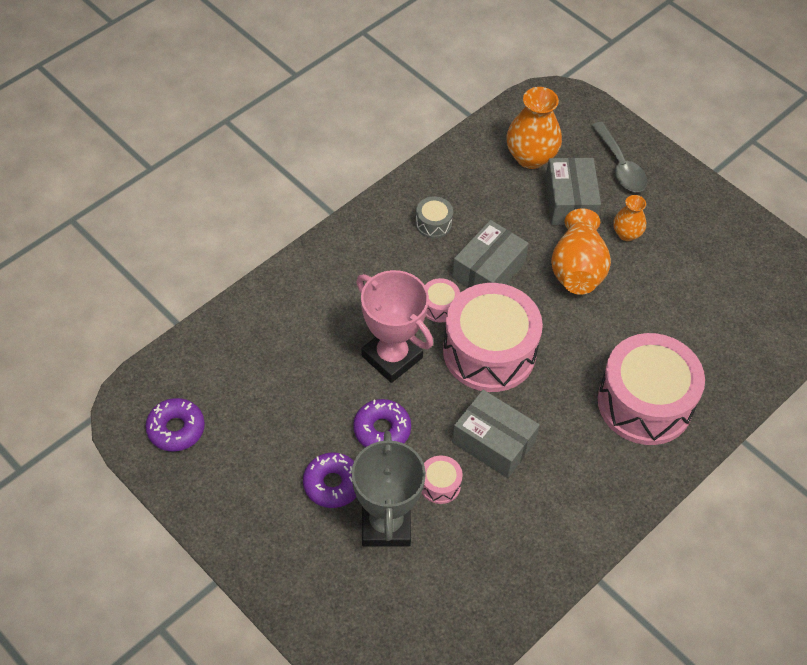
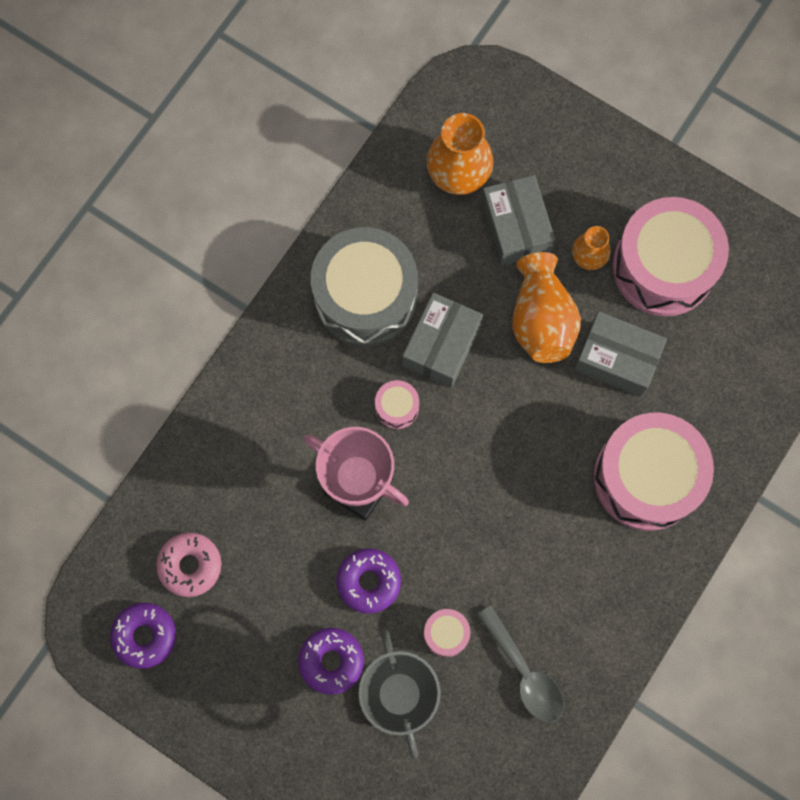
camera: 10 degrees left, 20 degrees up
(231, 384) = (190, 565): none -> pink donut
(433, 224) = (365, 296): grey drum -> grey drum, size x2.40
(489, 352) = (464, 453): pink drum -> pink drum (663, 267)
(493, 442) = (492, 567): grey box -> grey box (616, 359)
(620, 166) = (564, 163): grey spoon -> grey spoon (524, 673)

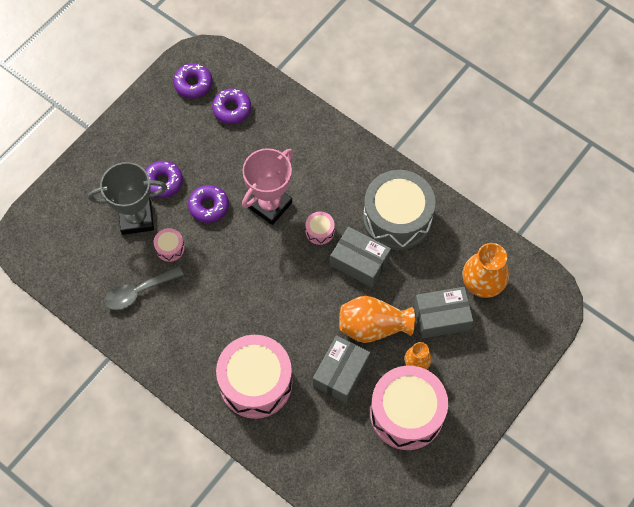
camera: 95 degrees right, 10 degrees down
(190, 565) = (232, 109): pink donut -> purple donut

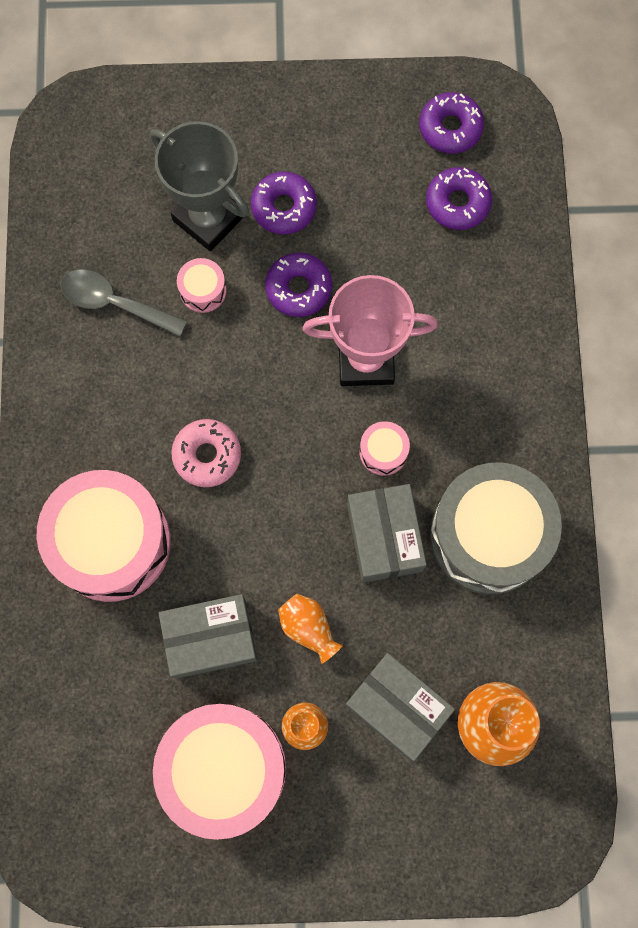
camera: 50 degrees right, 10 degrees up
(252, 308) = (207, 455): none -> pink donut
(373, 326) = (308, 628): orange vase -> orange vase, size x0.57

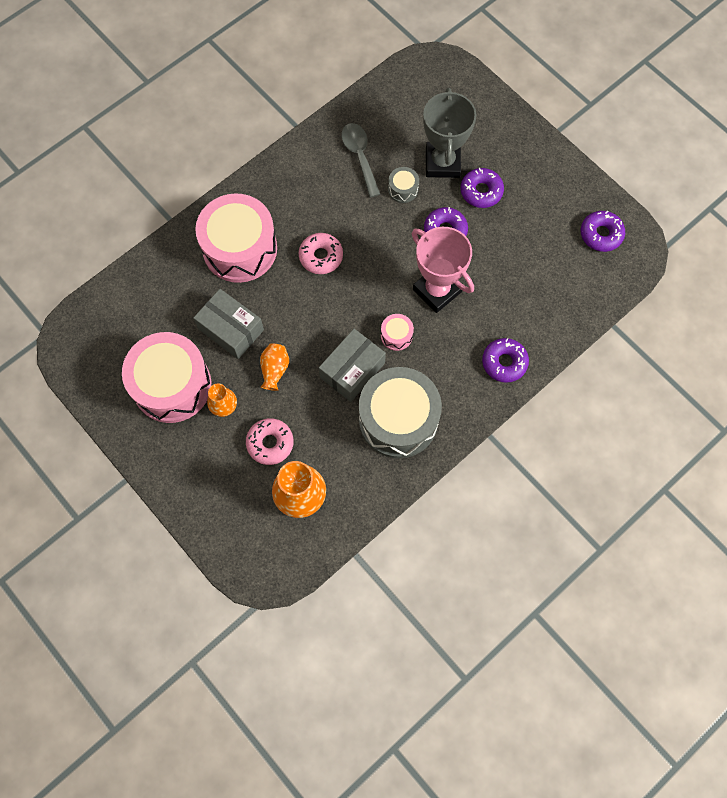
camera: 50 degrees right, 5 degrees down
(203, 290) = (403, 189): pink drum -> grey drum
(397, 707) = (270, 443): grey box -> pink donut
(457, 203) = (563, 269): purple donut -> purple donut (504, 362)

